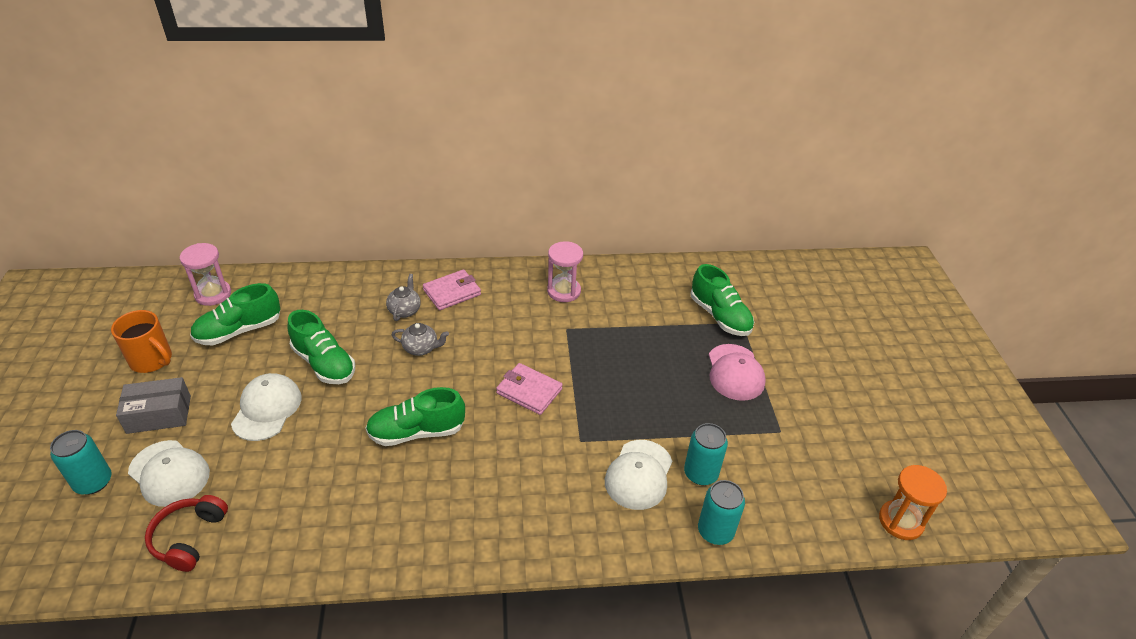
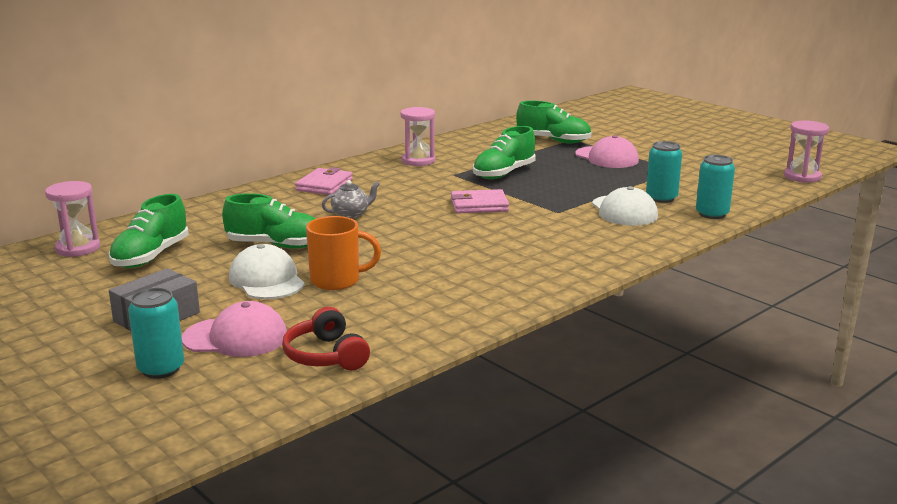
camera: 35 degrees left, 20 degrees down
(152, 360) = (84, 296): orange mug -> orange mug (337, 280)
(169, 473) = (235, 337): white cap -> pink cap
(405, 310) = (299, 203): grey teapot -> none
(416, 432) = (426, 247): green shoe -> green shoe (504, 173)
(900, 521) = (802, 177): orange hourglass -> pink hourglass

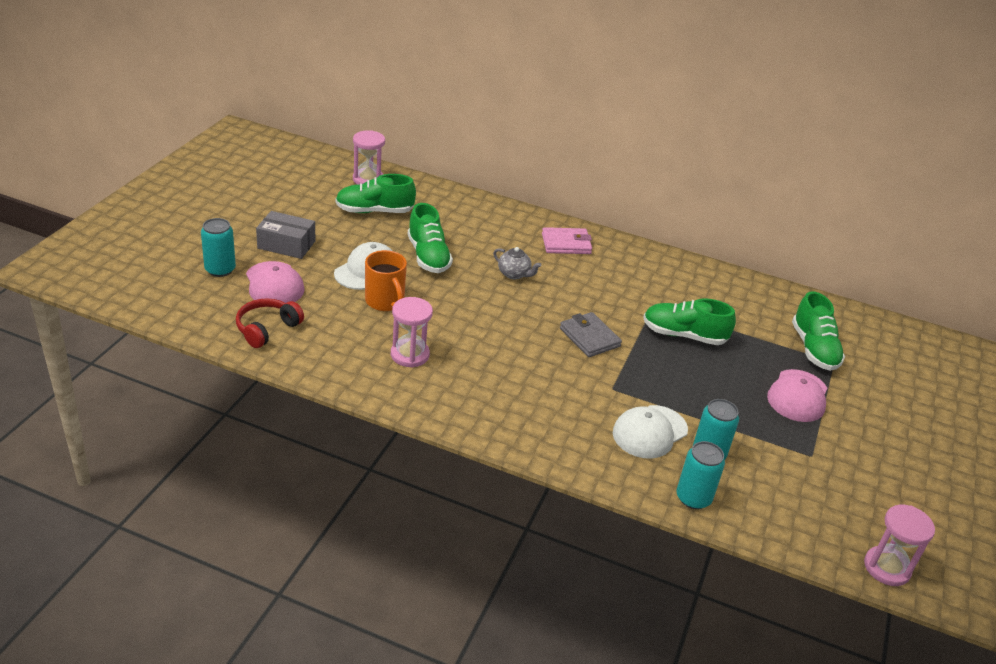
camera: 60 degrees right, 15 degrees up
(418, 161) = (670, 277): pink hourglass -> pink hourglass (410, 355)
(479, 205) = (589, 337): pink wallet -> grey wallet

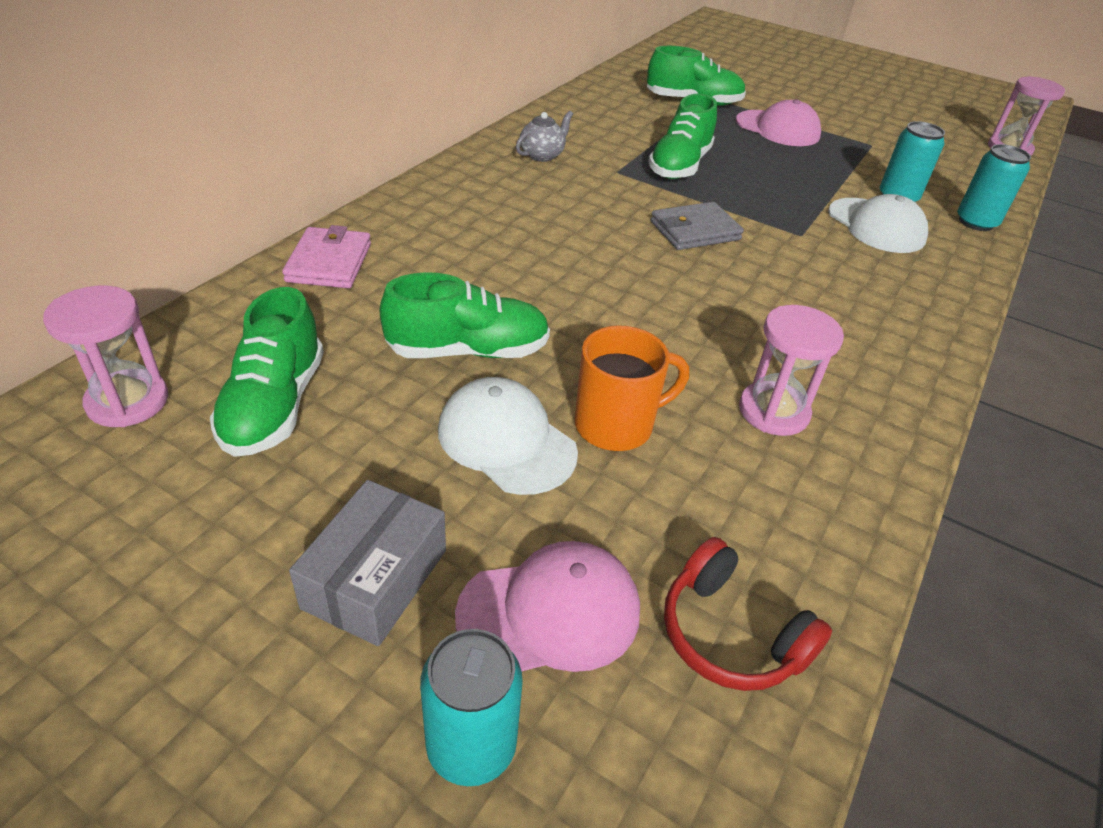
camera: 80 degrees left, 5 degrees up
(514, 274) = (535, 266): grey teapot -> grey teapot (542, 155)
(566, 244) = (456, 206): pink wallet -> pink wallet (329, 263)

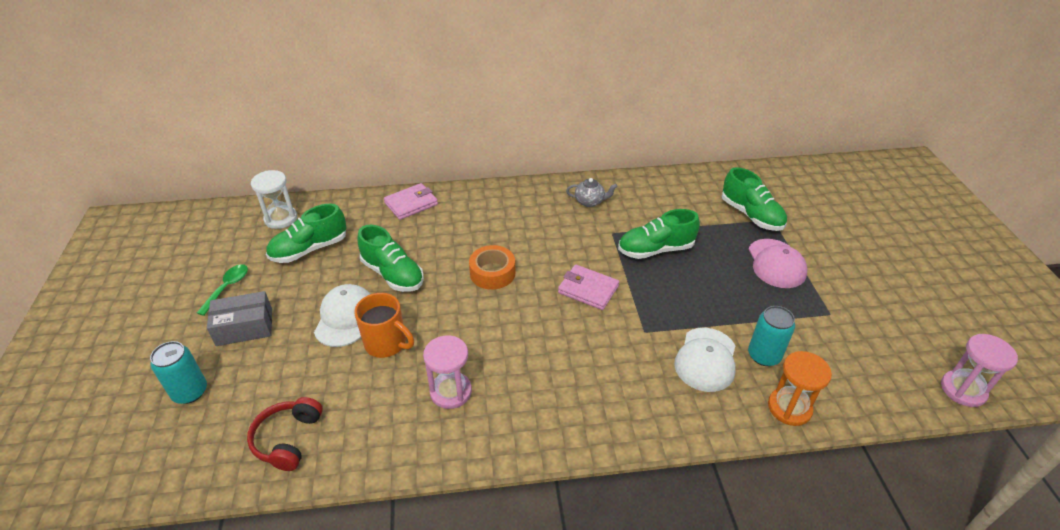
camera: 55 degrees right, 0 degrees up
(128, 401) = (281, 219): pink hourglass -> white hourglass
(221, 558) = (227, 288): none -> green spoon
(550, 612) = (261, 380): pink cap -> none
(580, 273) = (492, 273): none -> orange tape
(695, 231) = (588, 289): grey wallet -> pink wallet
(976, 222) = (789, 408): turquoise can -> orange hourglass

